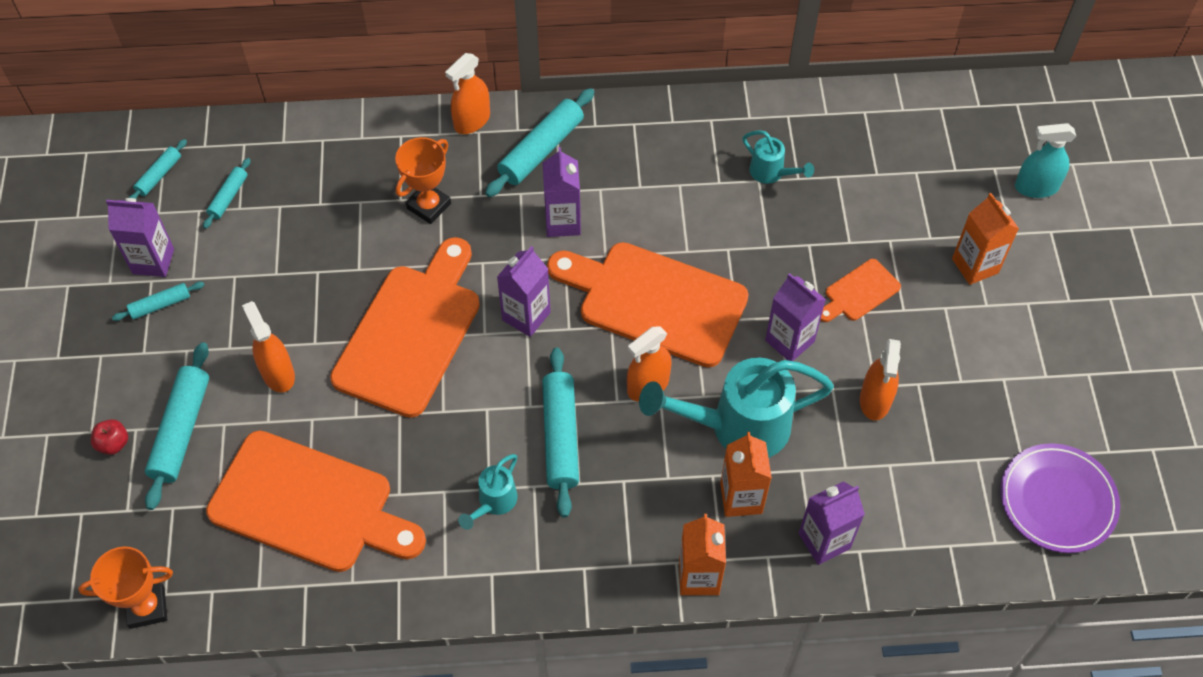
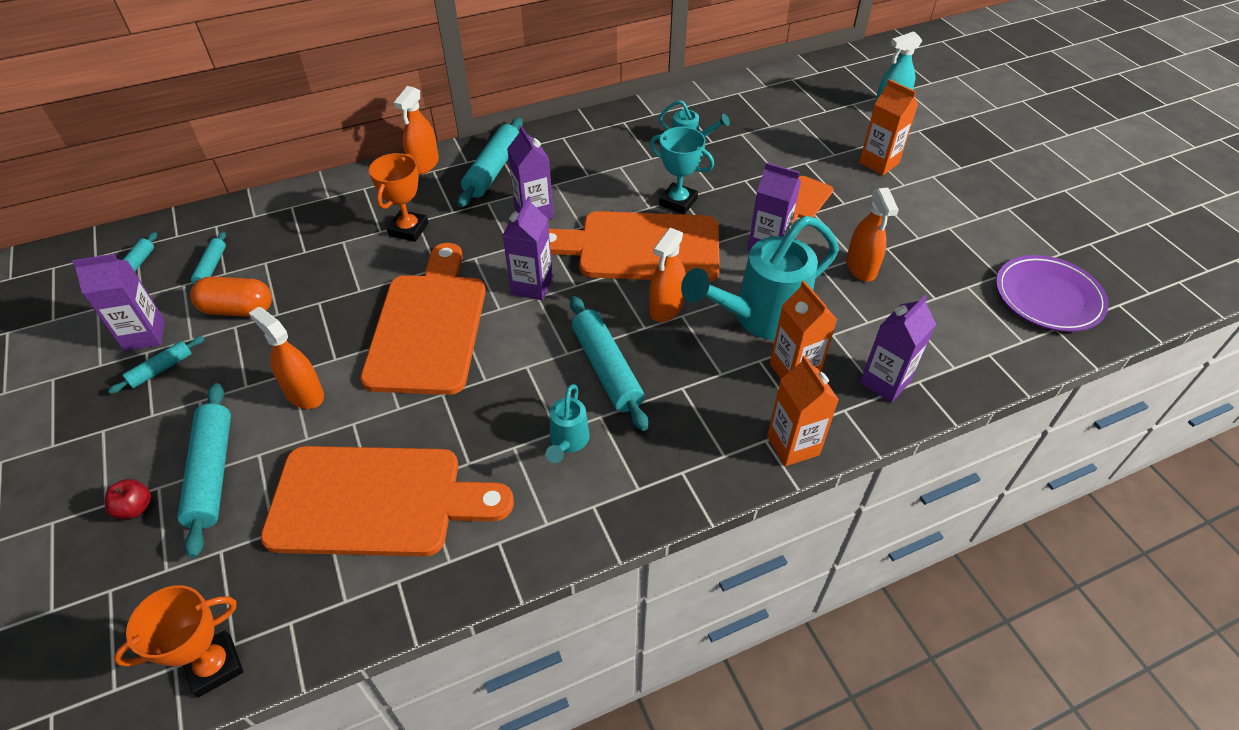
camera: 20 degrees left, 10 degrees down
(242, 257) = (238, 309): none -> orange capsule
(721, 253) = (678, 202): none -> turquoise trophy

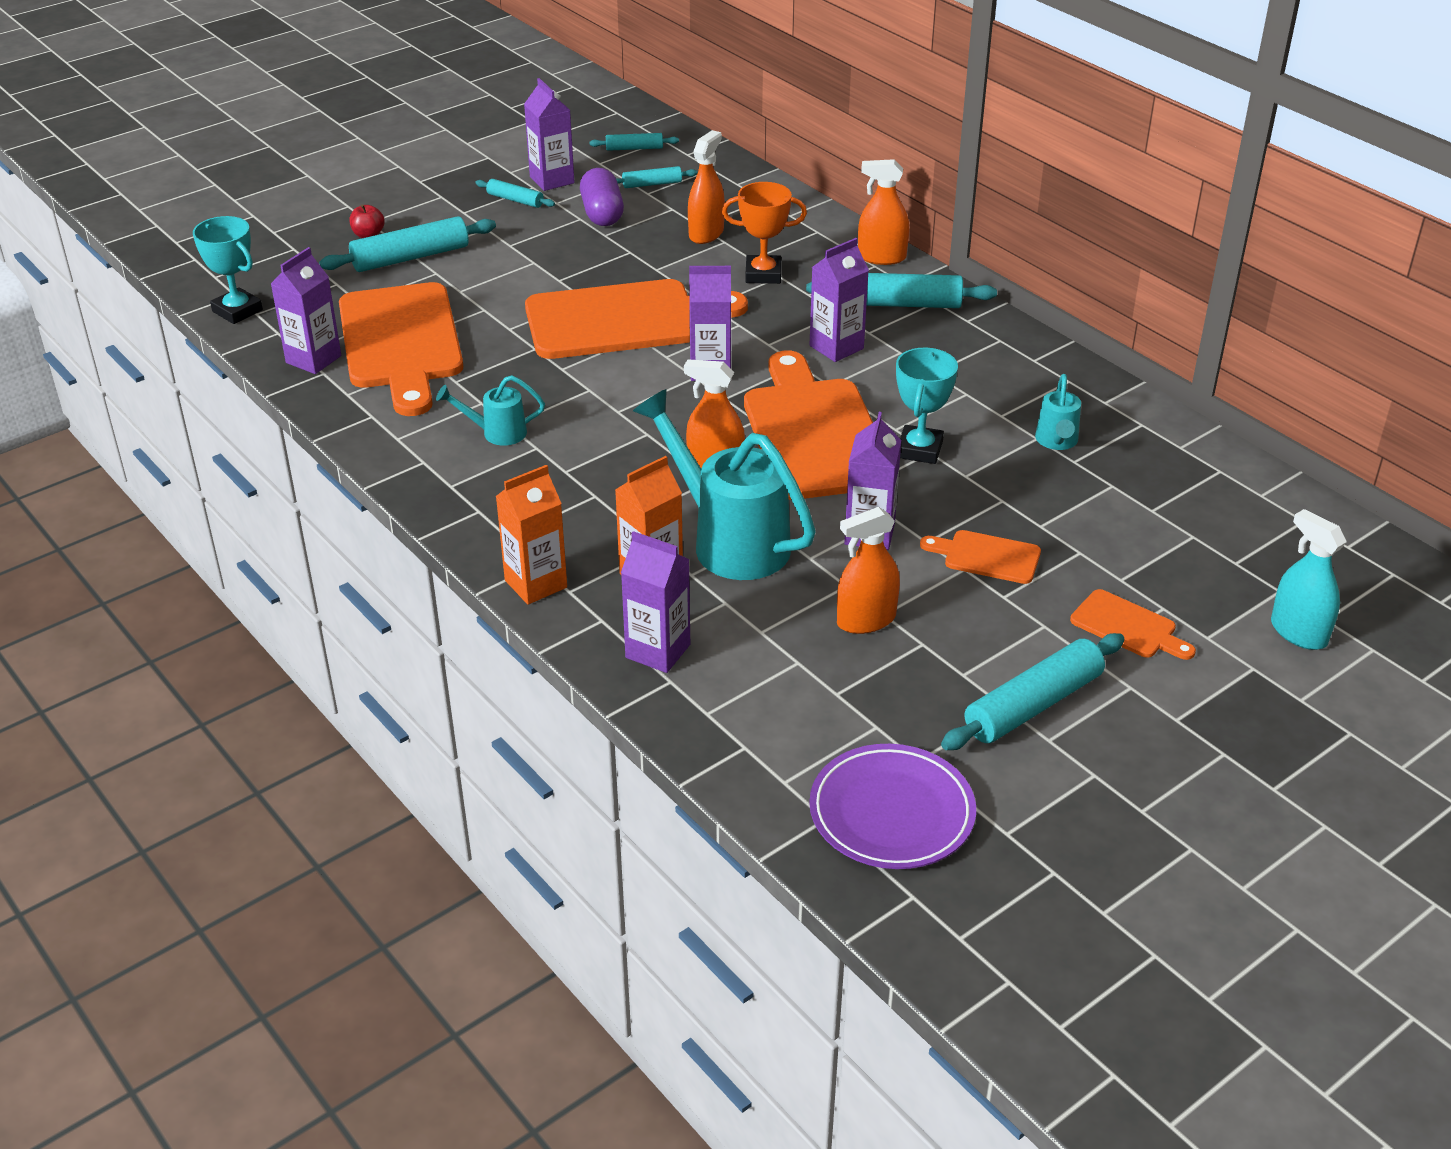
camera: 75 degrees right, 10 degrees down
(215, 666) = (237, 311): orange trophy -> turquoise trophy
(238, 309) = (602, 214): orange capsule -> purple capsule
(304, 394) = (510, 276): orange spray bottle -> orange spray bottle (706, 233)
(366, 588) = (313, 359): none -> purple carton
(606, 369) = (604, 440): turquoise rolling pin -> turquoise rolling pin (1033, 705)
(879, 163) = (1127, 626): orange carton -> orange cutting board

